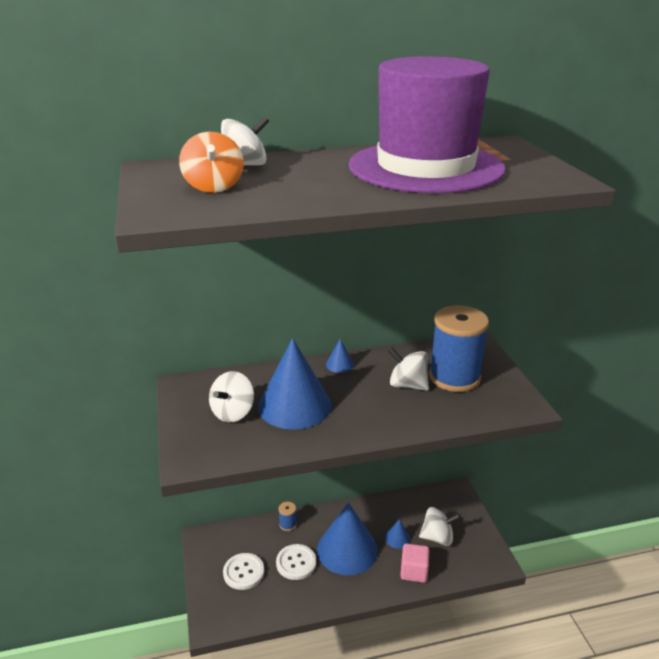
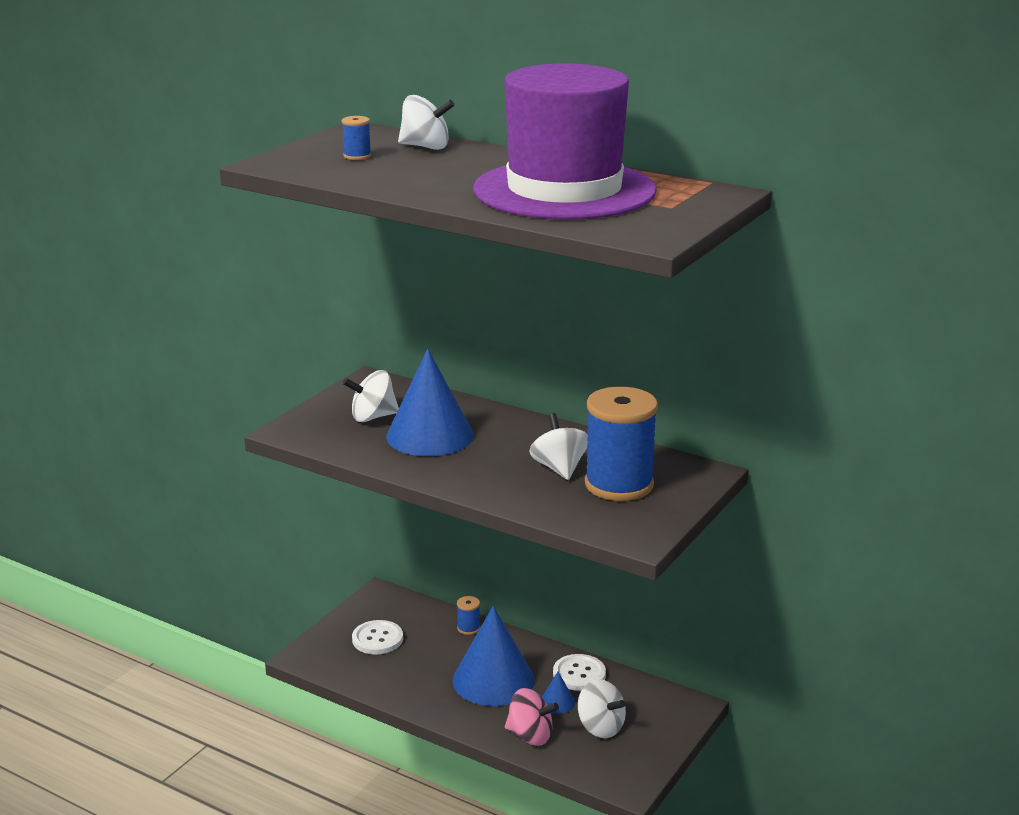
camera: 45 degrees right, 5 degrees down
(213, 187) = (357, 156): orange spinning top -> blue spool
(296, 563) = (431, 660): white button -> white button (579, 674)
(339, 364) = (529, 425): blue cone -> none
(414, 571) = (530, 735): pink cube -> pink spinning top

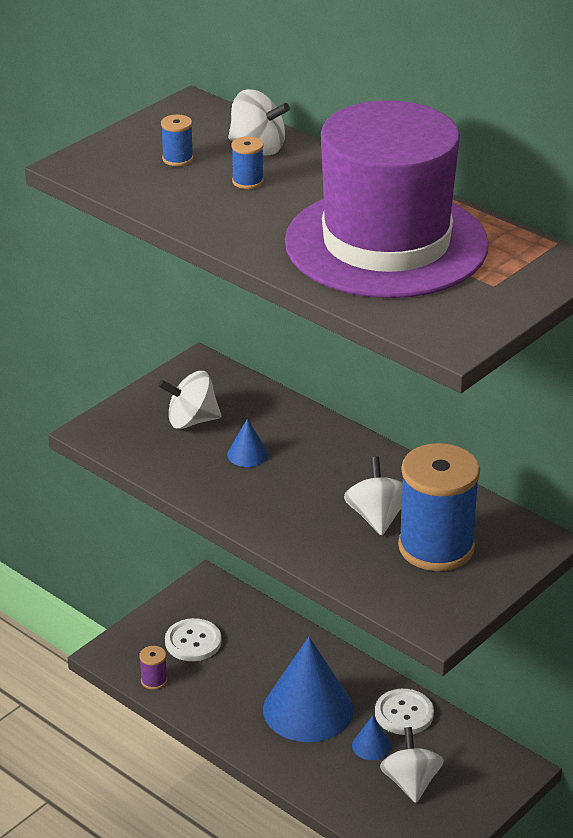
camera: 10 degrees right, 10 degrees up
(348, 673) = (154, 680): none -> purple spool
(430, 435) = (247, 454): blue cone -> blue cone, size x0.42
(468, 628) = (295, 640): blue spool -> blue spool (247, 181)
(530, 735) = (332, 783): pink spinning top -> none
(600, 727) = (411, 783): white spinning top -> white spinning top turned 150 degrees counterclockwise

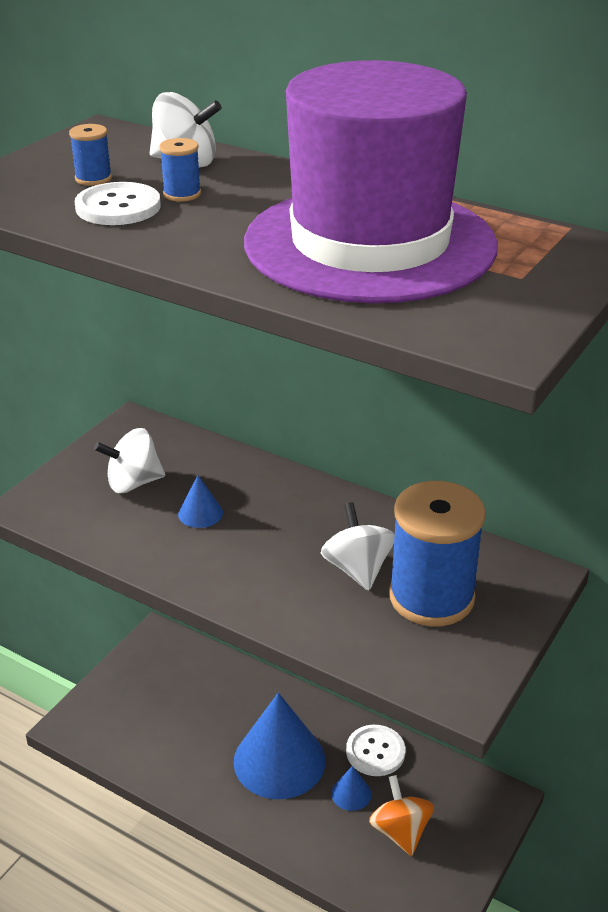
camera: 10 degrees left, 0 degrees up
(154, 680) = (117, 749): purple spool -> none
(193, 642) = (152, 700): white button -> white button (118, 207)
(411, 783) = (400, 831): white spinning top -> orange spinning top

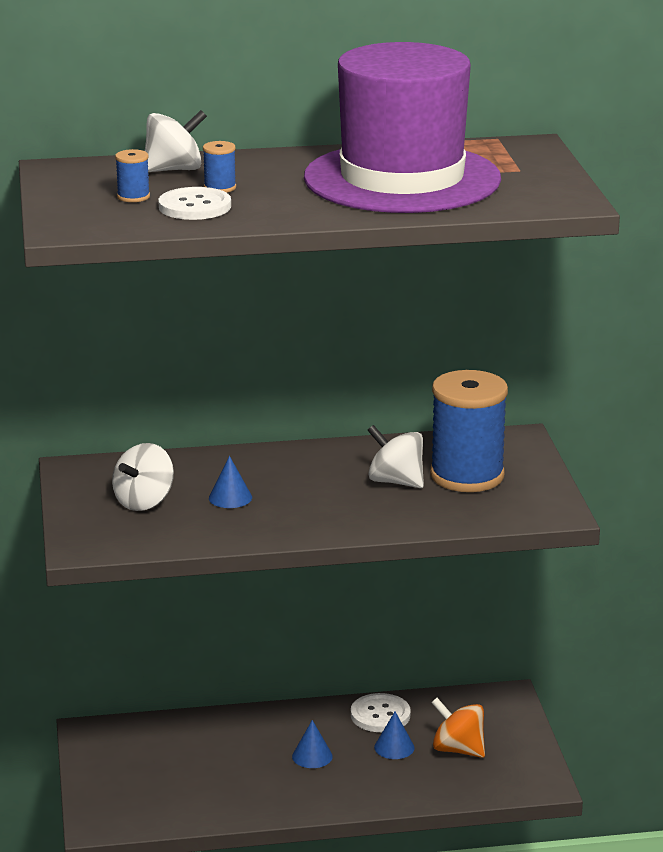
camera: 40 degrees left, 10 degrees down
(279, 760) = (312, 756): blue cone -> blue cone, size x0.42

